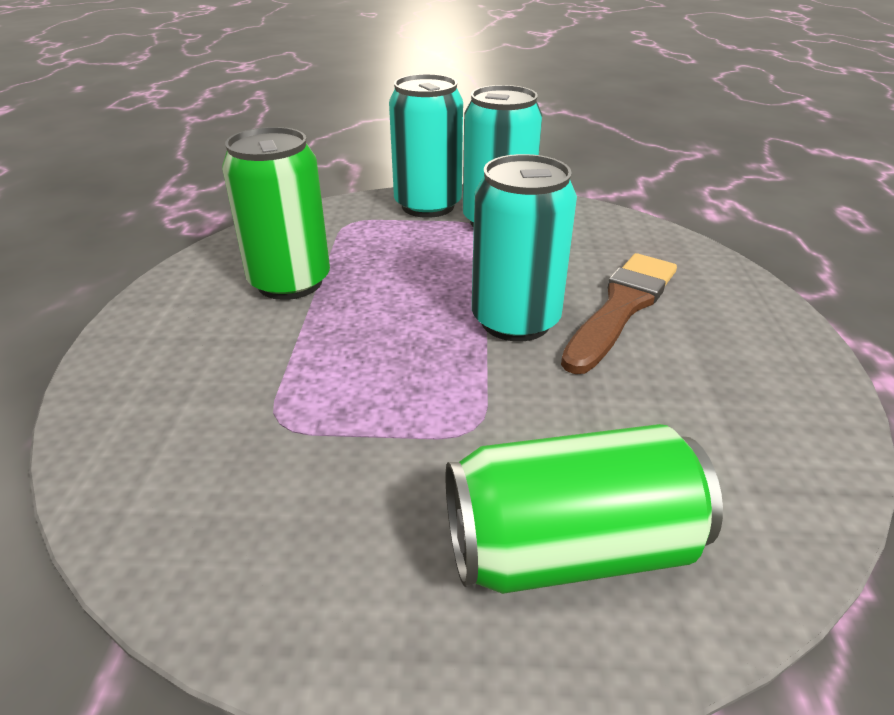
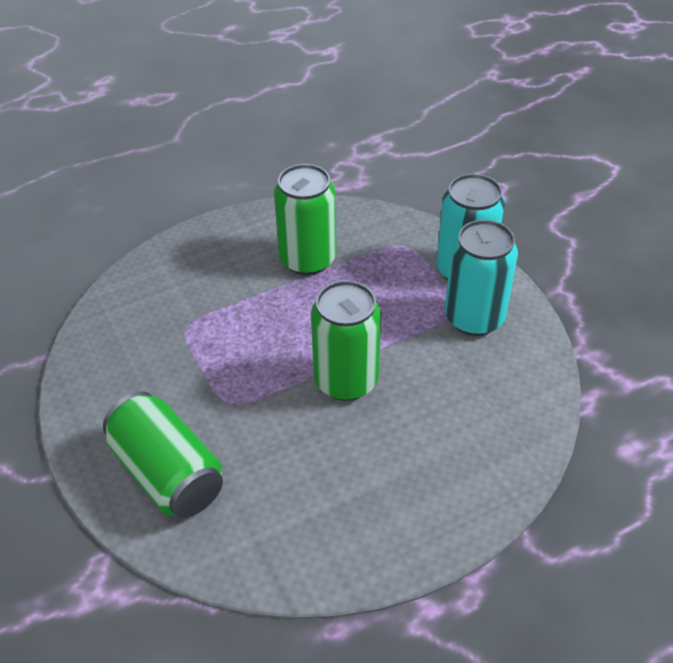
camera: 60 degrees right, 10 degrees up
(515, 321) = (346, 380): turquoise can -> green can
(621, 307) = (405, 429): brown brush -> none

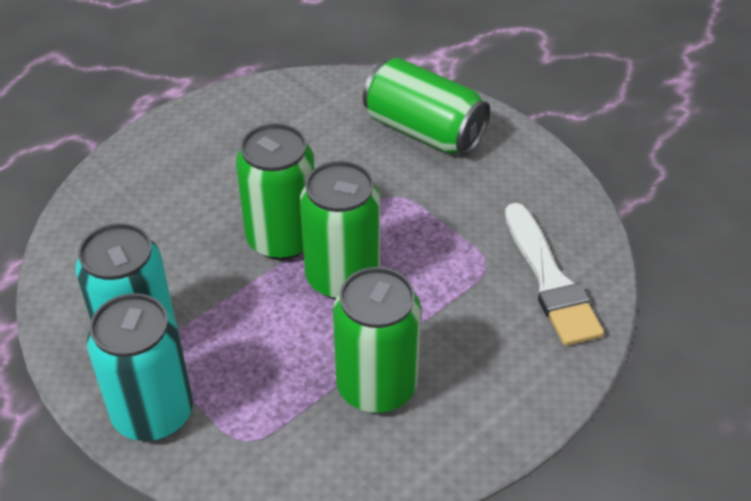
camera: 165 degrees right, 0 degrees up
(145, 305) = (550, 280): none -> white brush
(305, 337) = (342, 277): none -> green can

